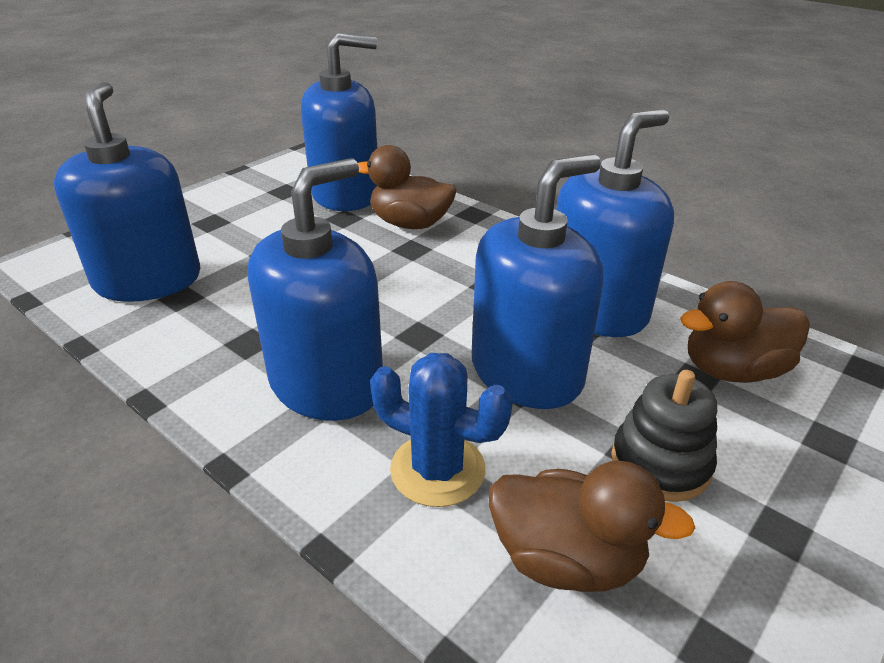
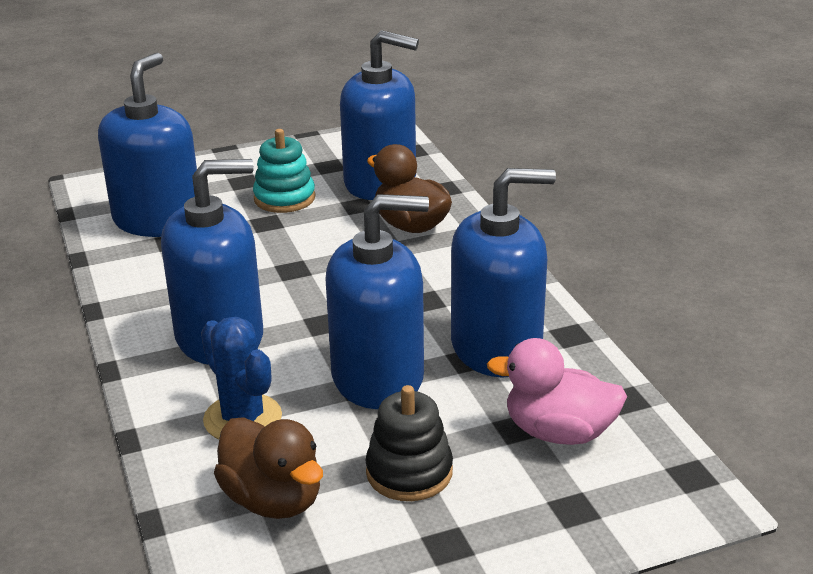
camera: 30 degrees right, 5 degrees down
(268, 228) = (284, 198): none -> turquoise stacking toy
(732, 370) = (559, 432): brown duck -> pink duck

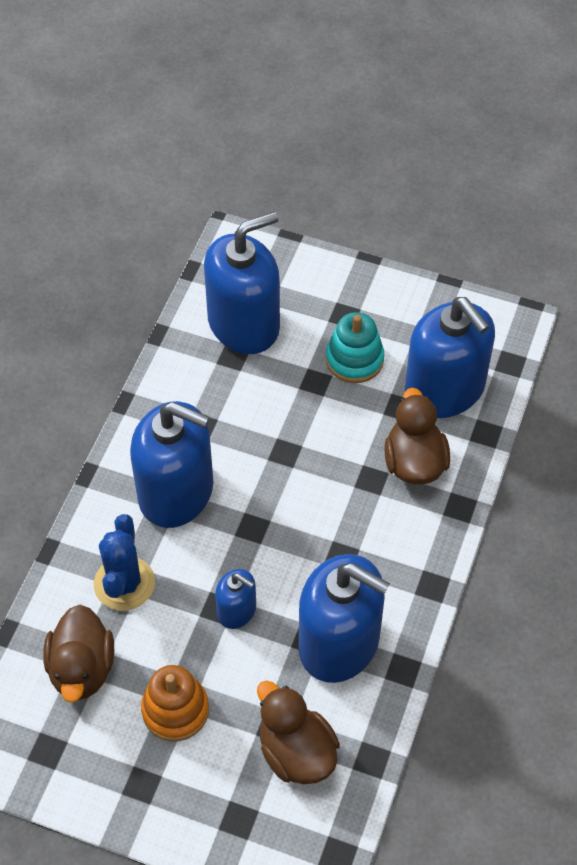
camera: 40 degrees right, 25 degrees up
(378, 377) = (237, 610): blue soap dispenser -> blue soap dispenser, size x0.48
(409, 472) = (175, 710): black stacking toy -> orange stacking toy
(559, 432) = (296, 752): pink duck -> brown duck

